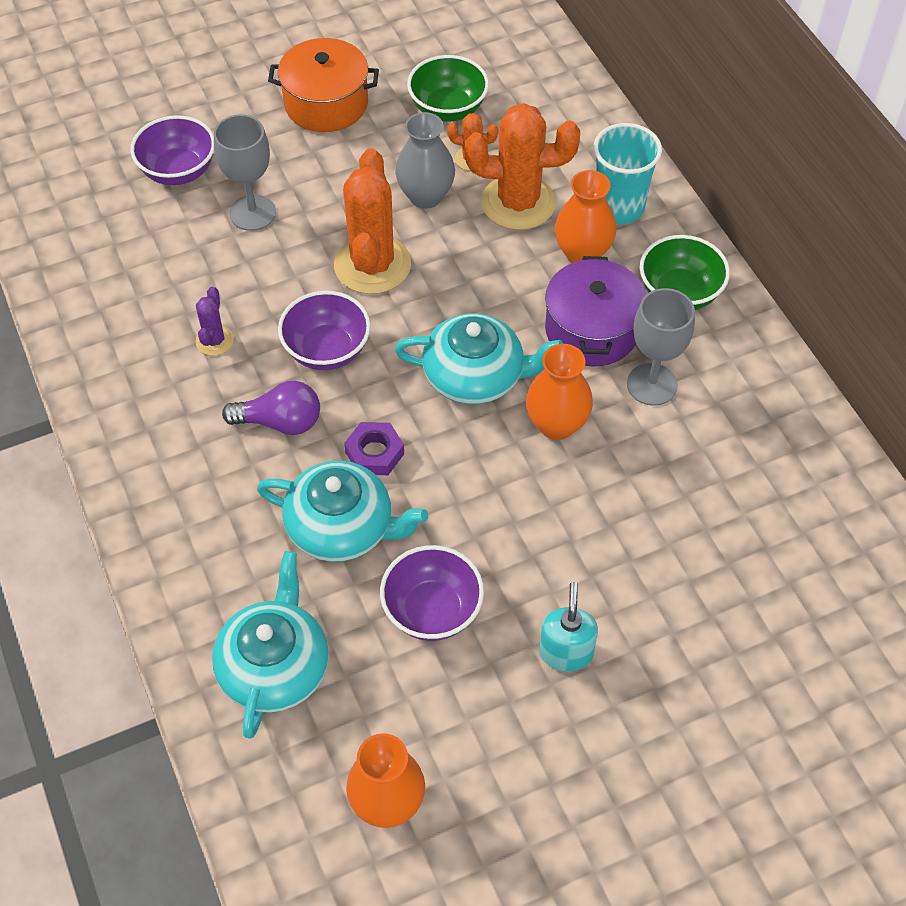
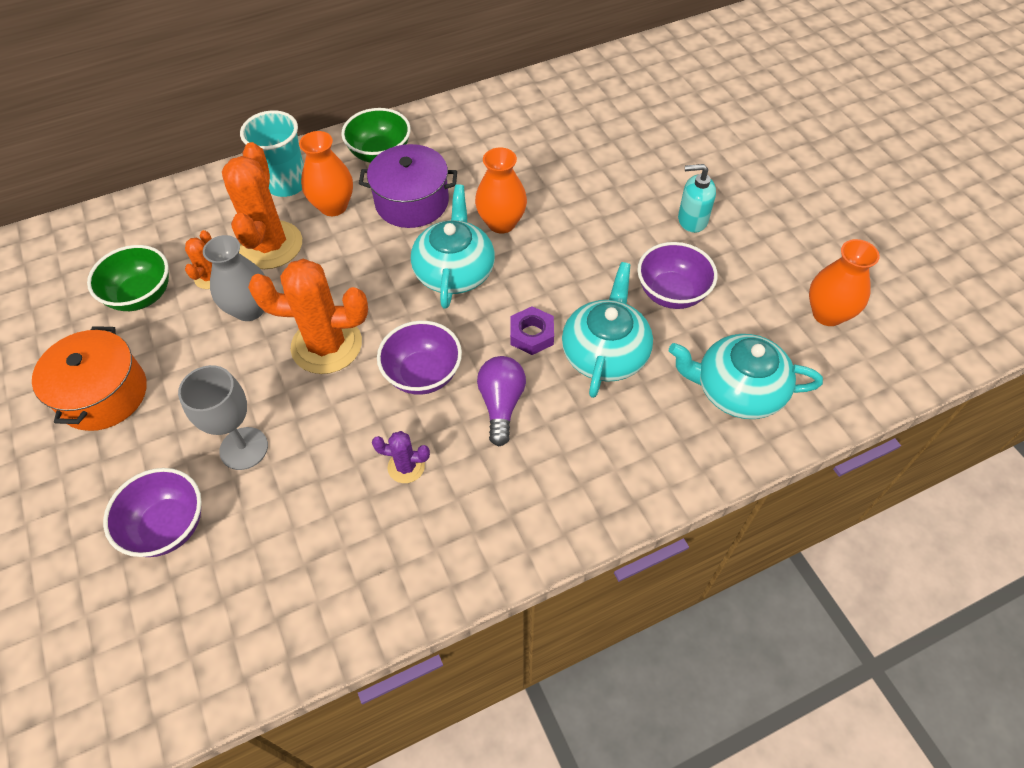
camera: 90 degrees left, 0 degrees up
(652, 384) = (465, 171): grey goblet -> none

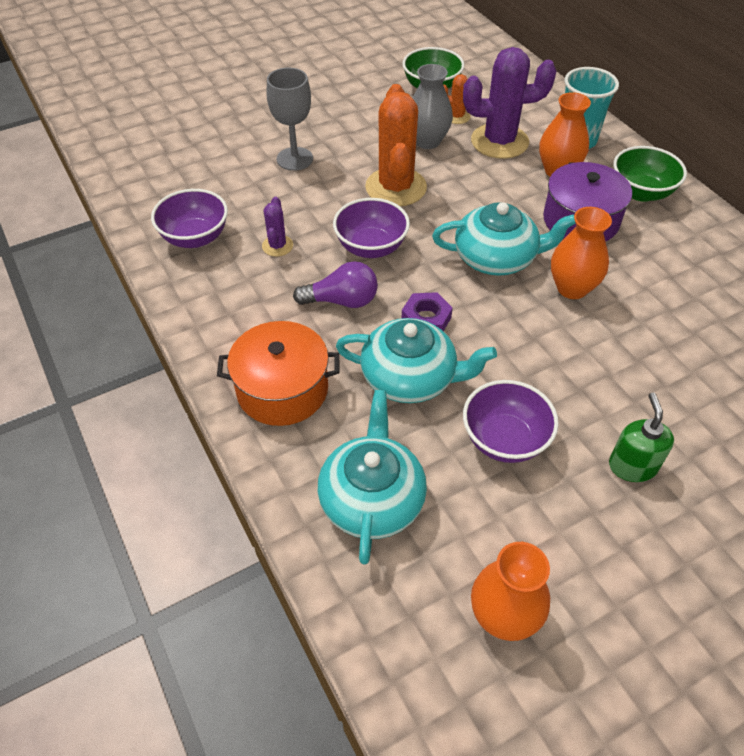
camera: 85 degrees right, 5 degrees down
(103, 394) = (339, 89): orange pot -> orange pot (282, 389)
(168, 526) = (232, 135): purple bowl -> purple bowl (195, 237)
(270, 245) = (499, 141): orange cactus -> purple cactus
(692, 220) = (632, 466): turquoise soap dispenser -> green soap dispenser

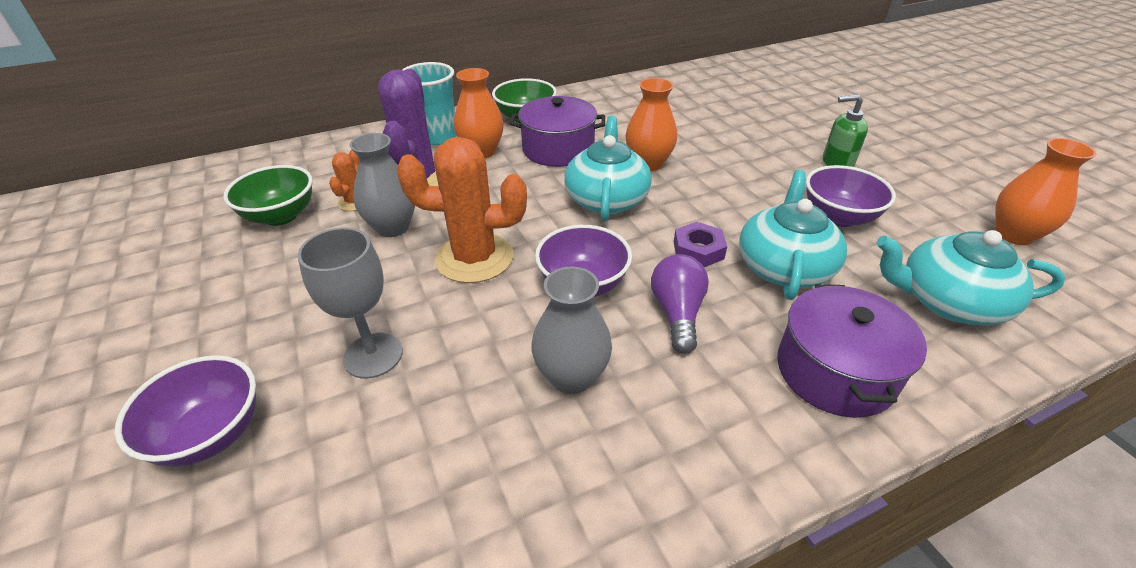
camera: 85 degrees left, 10 degrees down
(195, 237) = (539, 491): purple bowl -> purple bowl (211, 434)
(277, 246) = (571, 377): purple cactus -> grey vase
(282, 389) = (835, 371): orange pot -> purple pot

